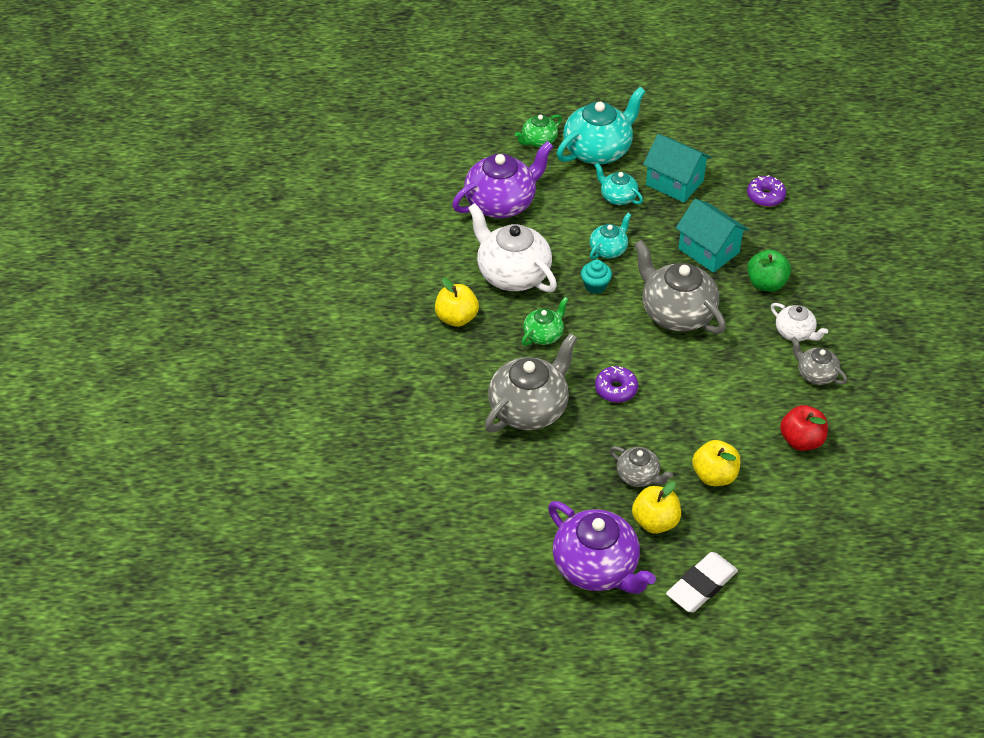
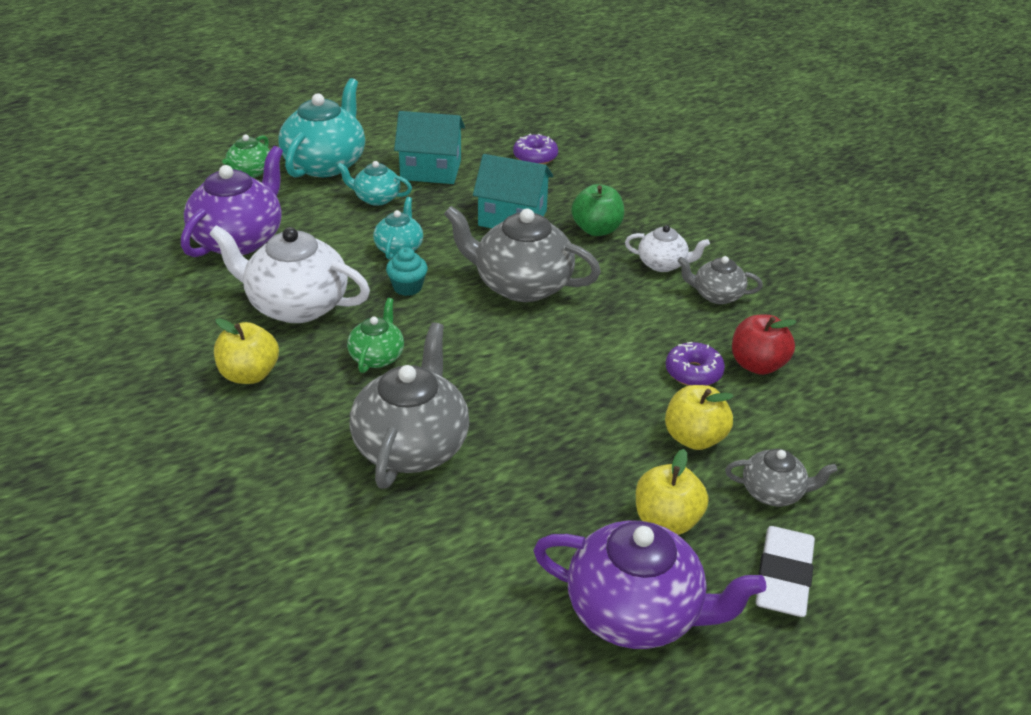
camera: 30 degrees left, 10 degrees down
(616, 389) = (507, 385): purple donut -> purple donut (693, 372)
(638, 476) = (605, 473): grey teapot -> grey teapot (773, 492)

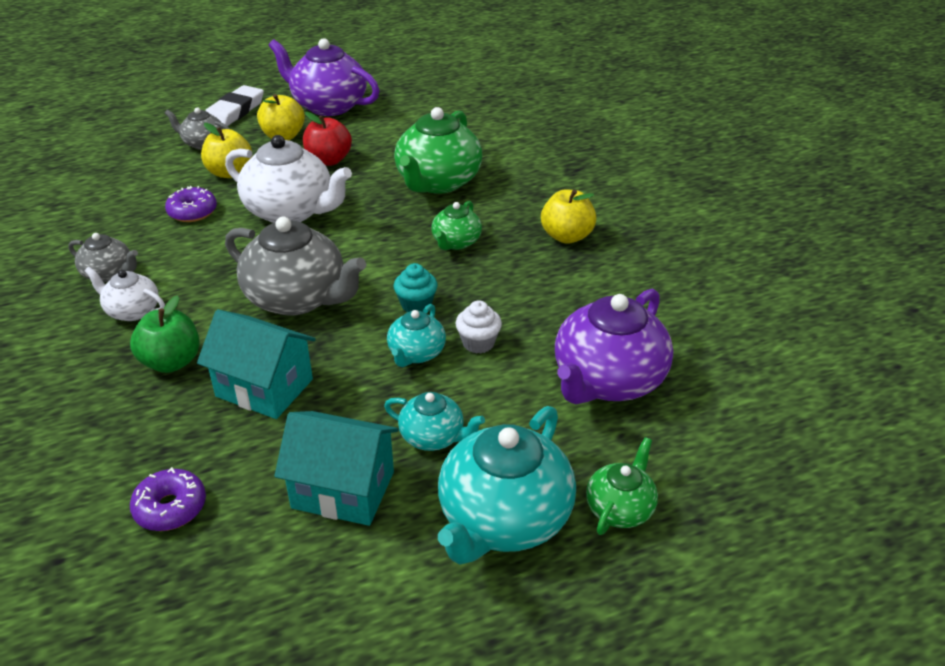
camera: 170 degrees left, 0 degrees up
(296, 305) = (531, 294): white teapot -> white teapot (291, 211)
(346, 259) = (478, 343): none -> white cupcake
(412, 446) = (437, 182): grey teapot -> green teapot
(757, 365) = (134, 213): red apple -> red apple (328, 160)

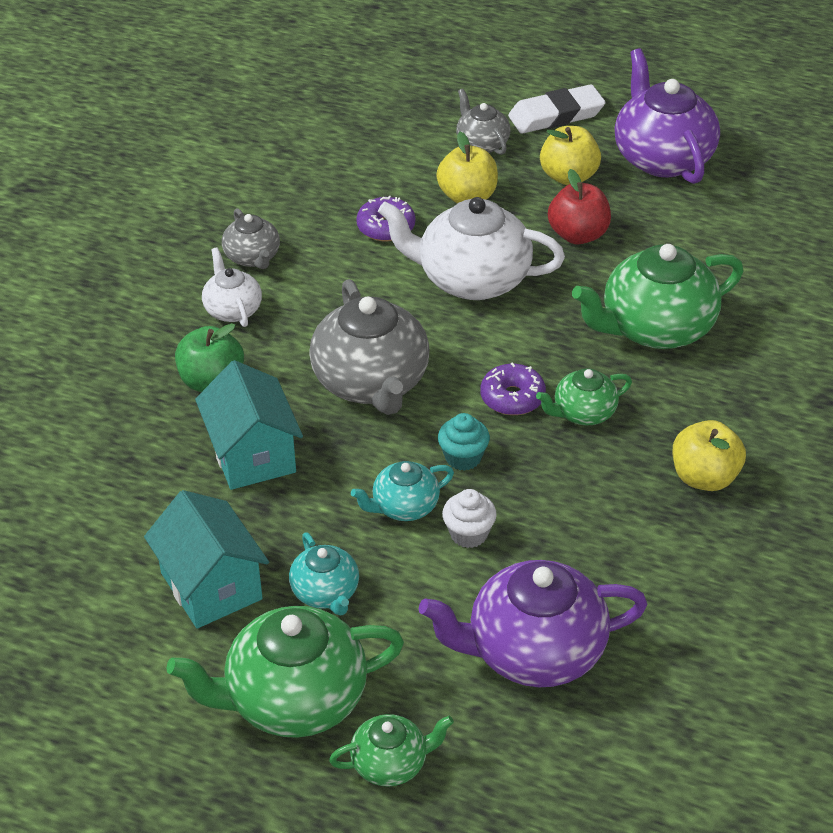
camera: 45 degrees right, 5 degrees up
(170, 508) = (87, 511): purple donut -> purple donut (512, 398)
(291, 211) = (472, 279): white teapot -> white teapot turned 120 degrees clockwise
(503, 519) = (294, 700): turquoise teapot -> green teapot

